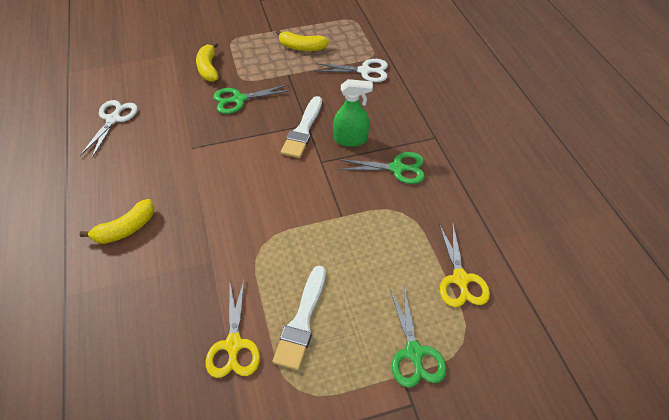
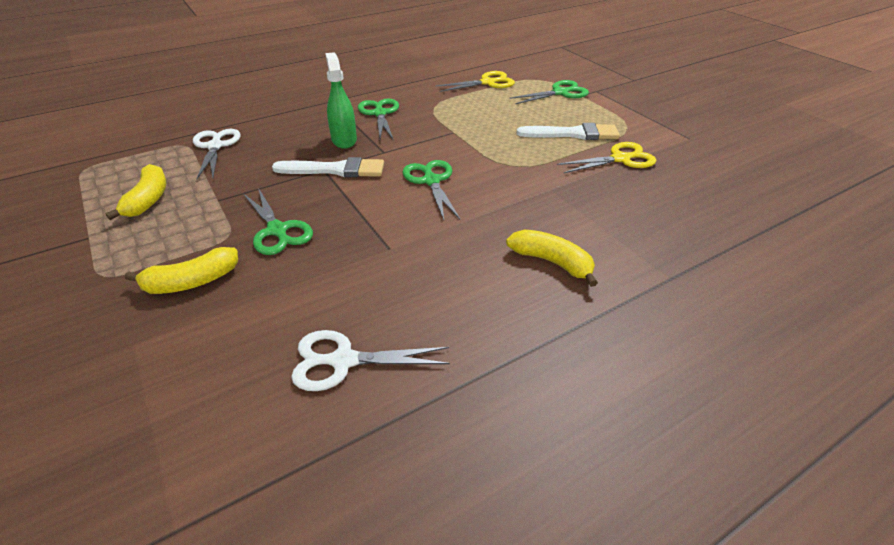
camera: 105 degrees left, 10 degrees down
(262, 183) = (431, 181): none -> green scissors

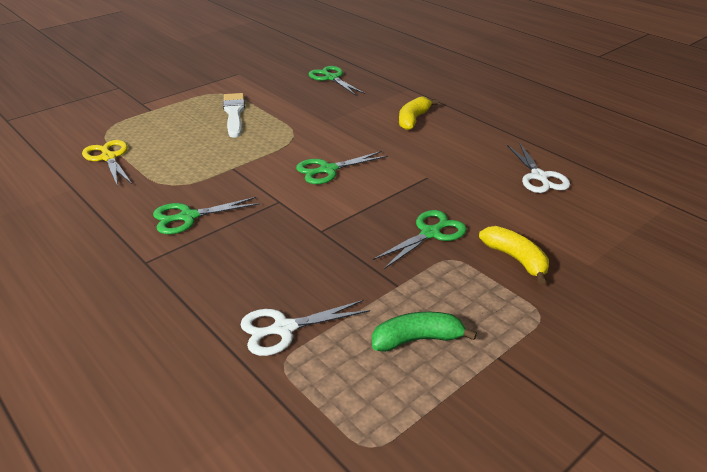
camera: 100 degrees left, 5 degrees down
(148, 200) = (417, 339): yellow banana -> green banana
(335, 170) = (321, 223): white brush -> none
(344, 140) = (256, 230): green spray bottle -> none
(560, 93) = (144, 119): green scissors -> green scissors (331, 78)
(620, 159) = (275, 97): yellow scissors -> none

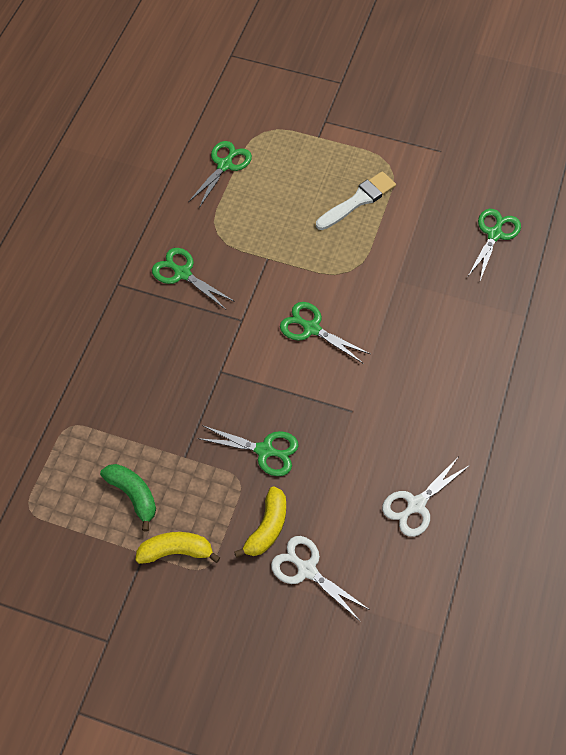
camera: 60 degrees right, 25 degrees up
(108, 157) = (225, 165): yellow scissors -> green scissors
(283, 329) = (99, 408): white scissors -> white scissors (306, 570)
(413, 120) = (455, 351): yellow banana -> yellow banana (176, 551)

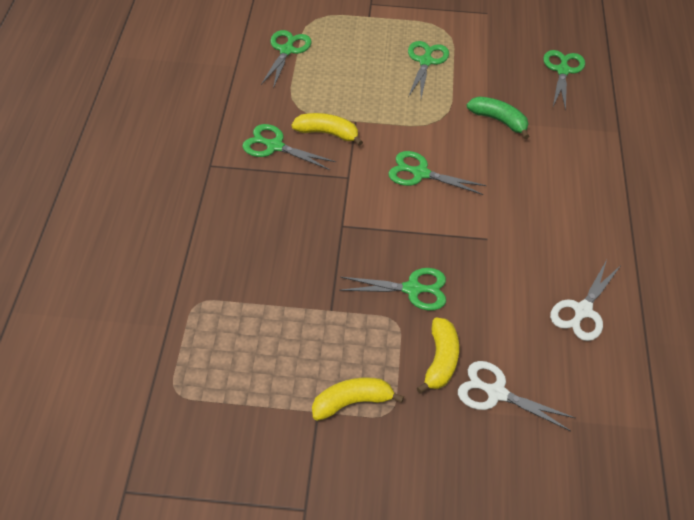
camera: 15 degrees left, 10 degrees down
(133, 495) = (288, 356): green banana -> green banana (499, 121)
(236, 268) = (327, 133): none -> yellow banana
(358, 200) = (425, 61): white brush -> green scissors

